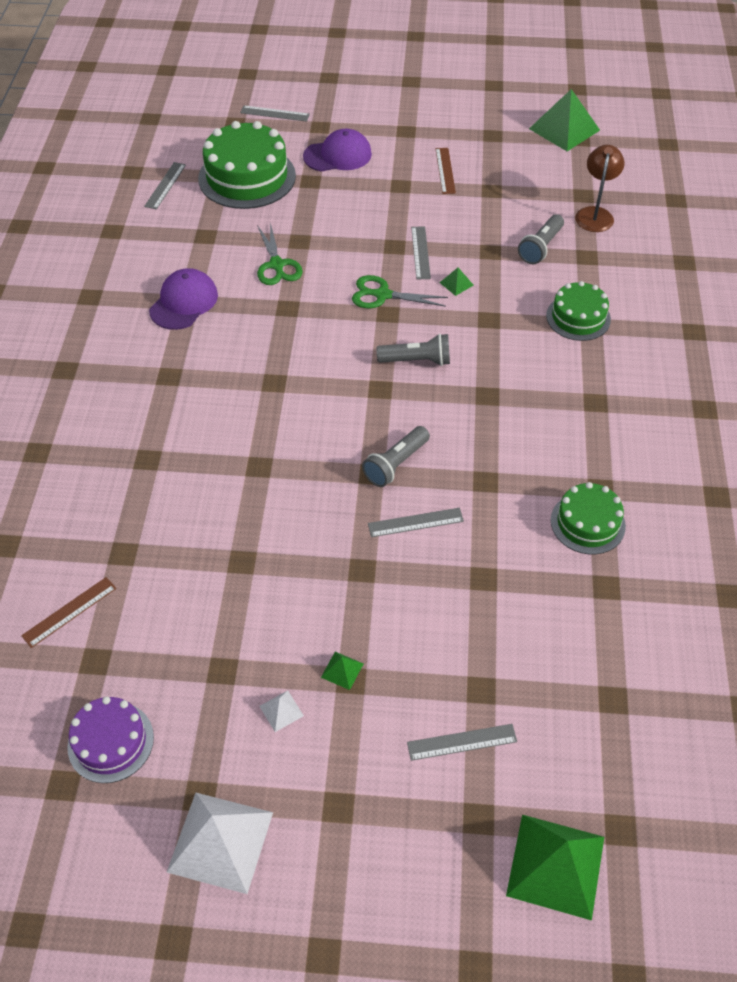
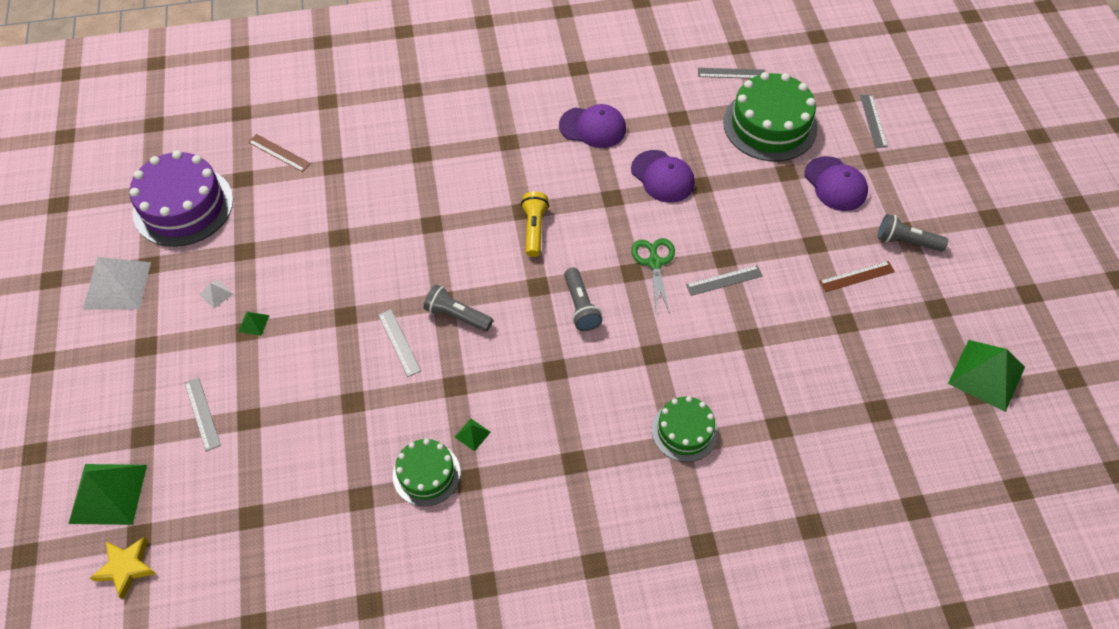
camera: 75 degrees right, 5 degrees up
(110, 742) = (183, 206): purple cake -> purple cake, size x1.71
(277, 265) = (662, 176): green scissors -> purple cap
(303, 377) = (534, 229): none -> yellow flashlight
(456, 283) = (692, 318): green pyramid -> green pyramid (472, 434)
(541, 247) = (775, 382): grey flashlight -> grey flashlight (906, 241)
(595, 214) = (852, 426): brown lamp -> none
(662, 847) = (126, 567): none -> yellow star

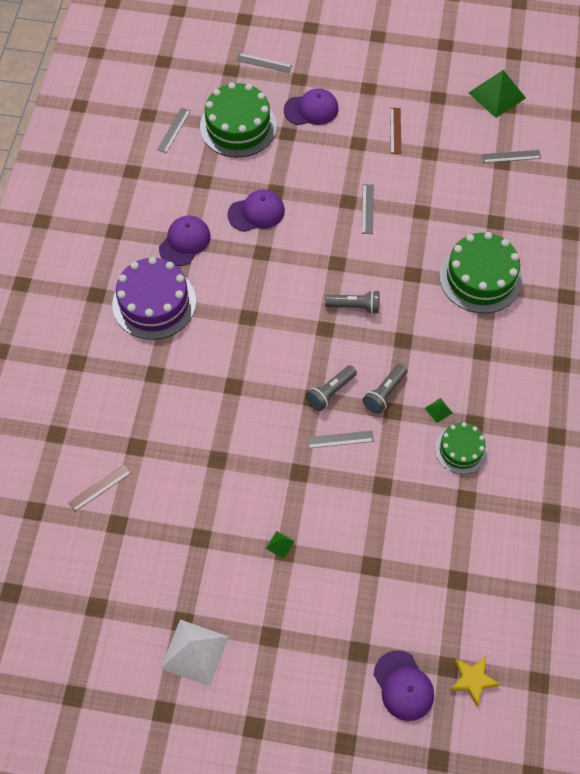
camera: 70 degrees left, 5 degrees up
(108, 493) = (403, 686): green pyramid -> purple cap
(183, 206) = (126, 581): purple cake -> purple cake (154, 303)
(202, 413) = (354, 600): grey ruler -> grey ruler (511, 156)
(216, 294) = (238, 569): white pyramid -> none
(534, 229) = (270, 315): yellow flashlight -> none
(654, 263) = (335, 246): green scissors -> none
(684, 431) = (480, 277): green cake -> green cake, size x1.71
(906, 241) = (378, 90): grey flashlight -> grey flashlight (384, 393)

